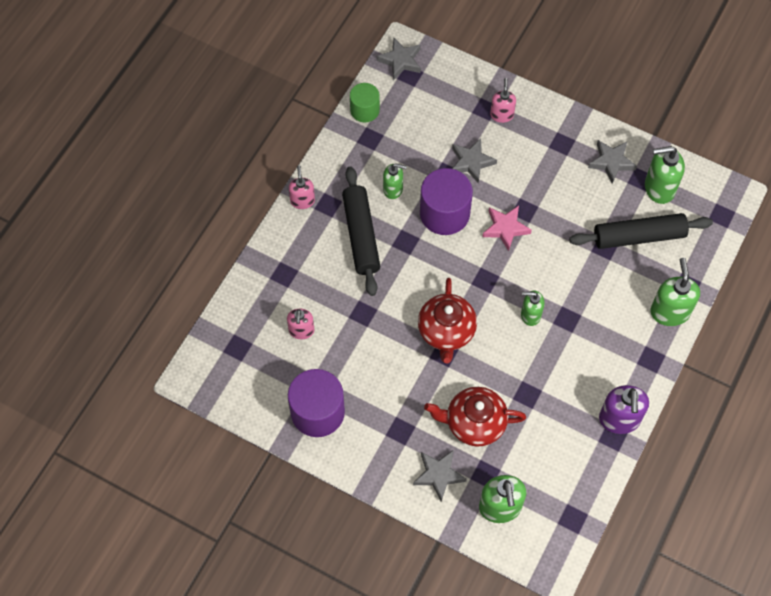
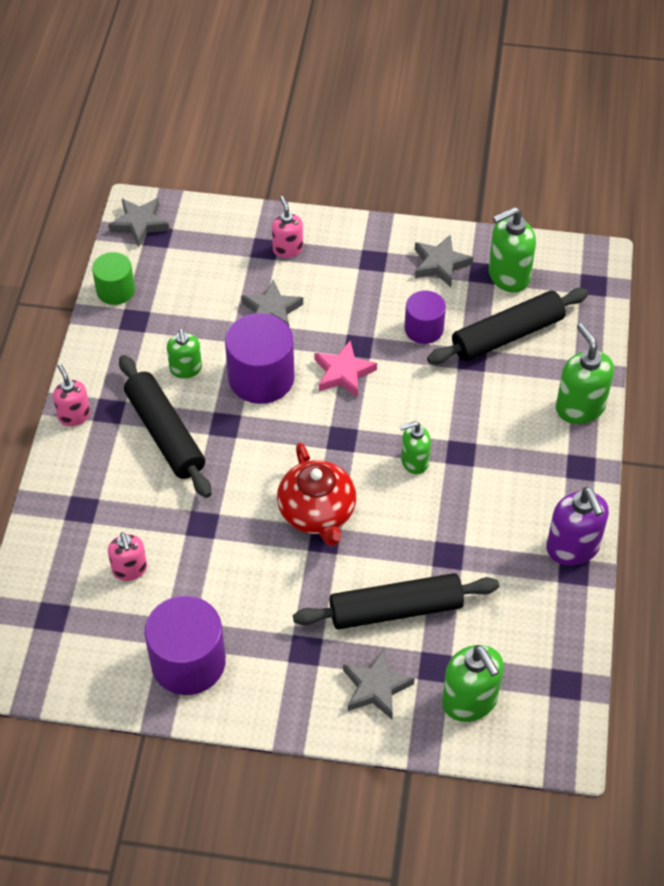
camera: 20 degrees left, 10 degrees down
(393, 189) = (186, 369): green soap dispenser -> green soap dispenser turned 90 degrees clockwise
(474, 423) = (395, 610): red teapot -> black rolling pin
(578, 211) = (424, 329): none -> purple cylinder

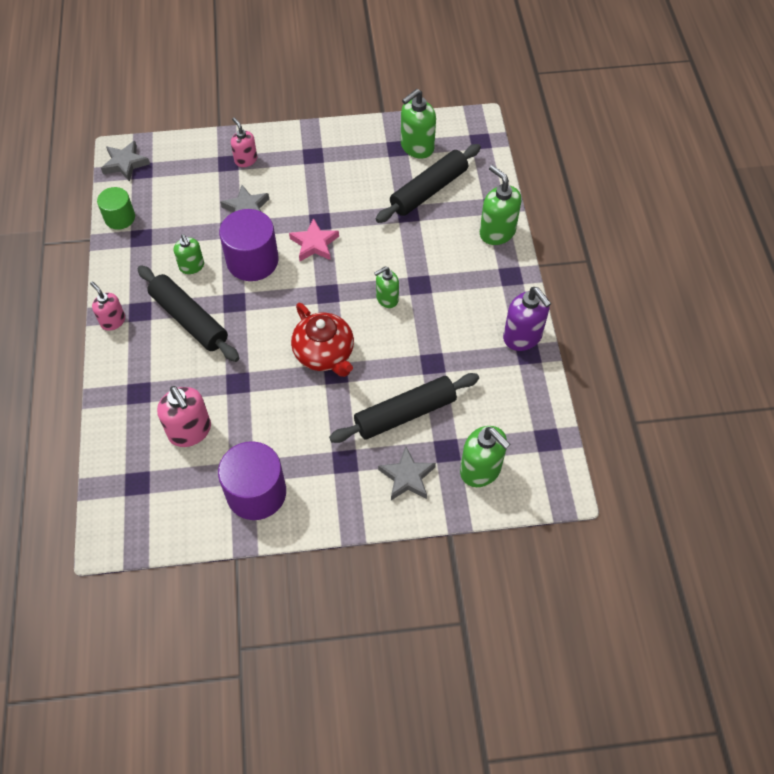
camera: 15 degrees left, 5 degrees up
(130, 569) = (190, 431): pink soap dispenser -> pink soap dispenser, size x1.58
(424, 329) = (365, 198): purple cylinder -> none
(440, 264) = (364, 148): grey star -> none

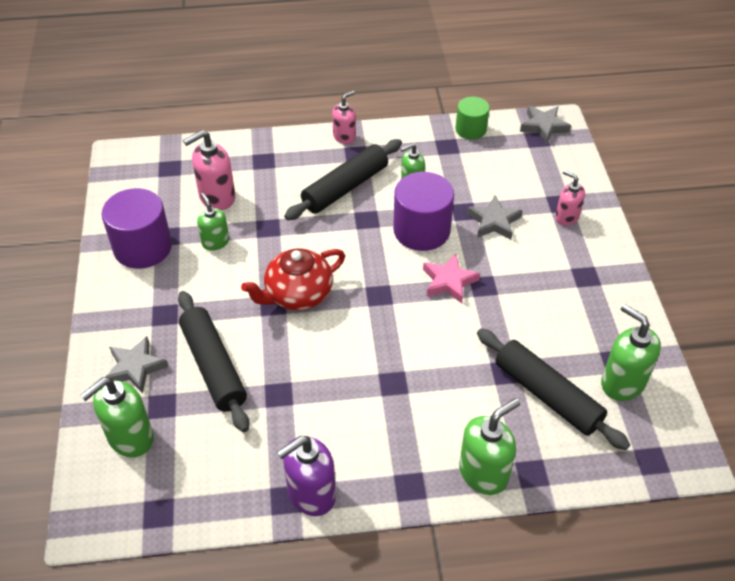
camera: 90 degrees right, 10 degrees down
(246, 160) = (566, 217): pink soap dispenser -> pink soap dispenser turned 105 degrees counterclockwise
(387, 299) = (371, 350): green soap dispenser -> green soap dispenser (215, 242)

